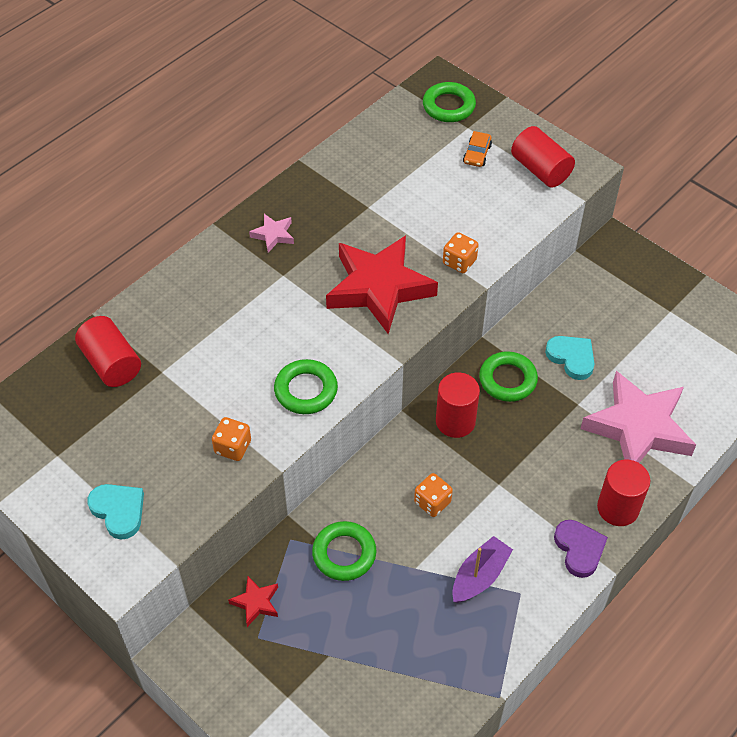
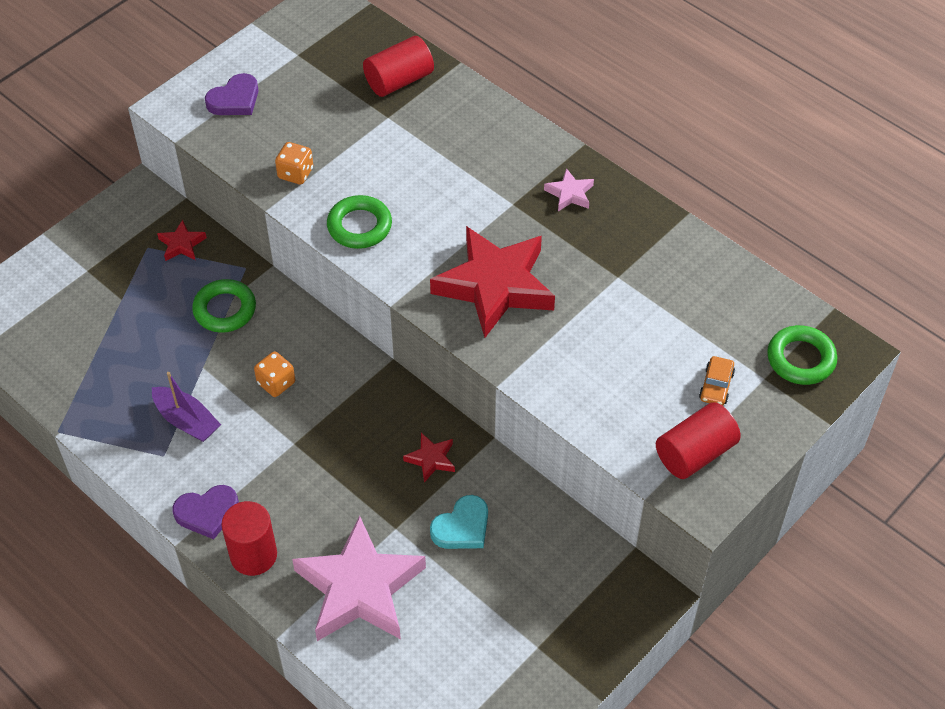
camera: 90 degrees right, 0 degrees up
(118, 511) = (234, 99): turquoise heart -> purple heart
(455, 421) = (376, 406): red cylinder -> none
(459, 262) = (535, 361): orange dice -> none
(477, 154) = (716, 386): orange car -> orange car turned 90 degrees counterclockwise
(507, 380) = (431, 459): green ring -> red star

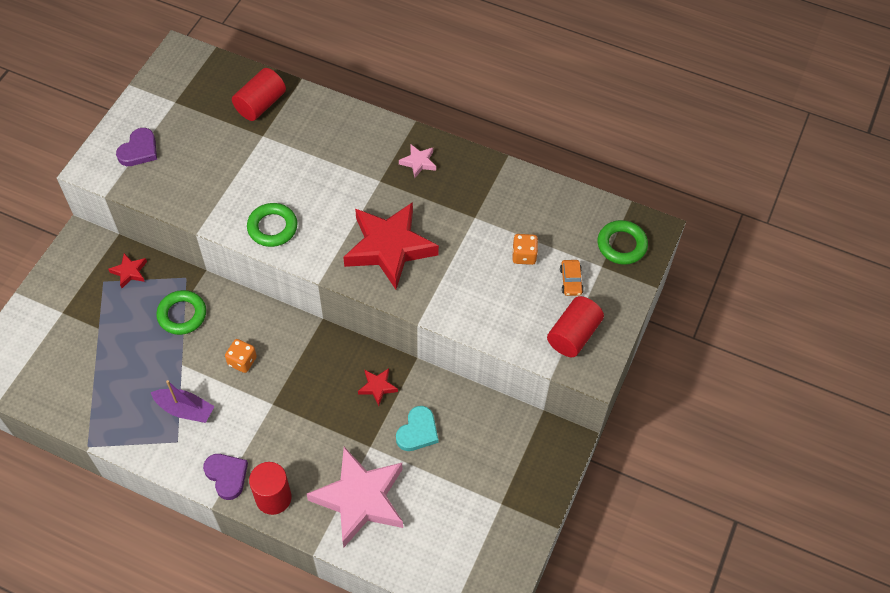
camera: 20 degrees left, 5 degrees up
(207, 513) = (227, 476): purple heart -> purple heart turned 90 degrees counterclockwise
(295, 173) = (208, 198): orange dice -> orange dice (524, 255)

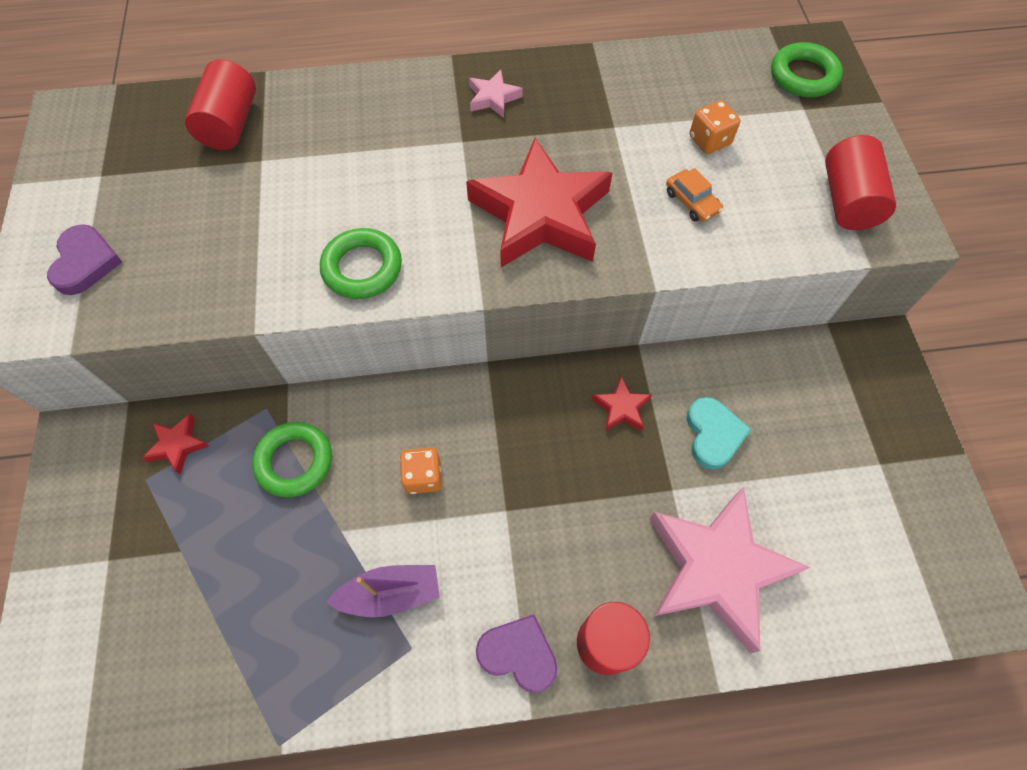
camera: 30 degrees left, 5 degrees up
(571, 281) = (787, 141): orange car -> orange car (692, 202)

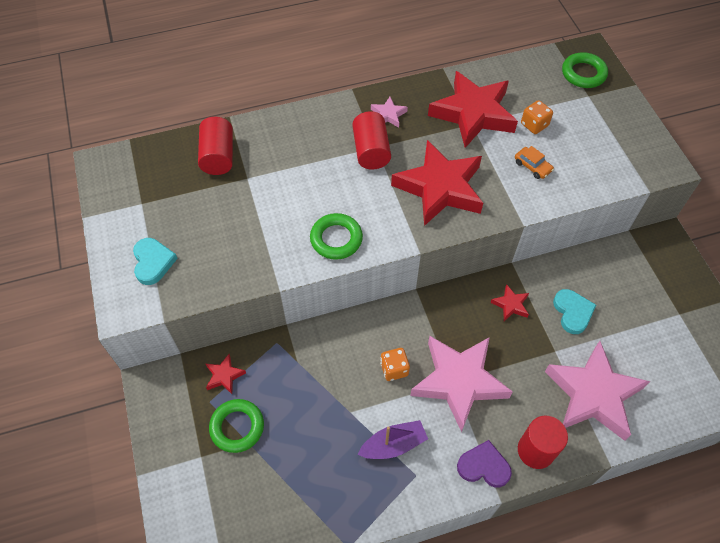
camera: 10 degrees left, 5 degrees down
(85, 262) = (153, 262): purple heart -> turquoise heart
(294, 461) = (306, 373): green ring -> green ring (237, 427)
(514, 512) = (459, 381): none -> pink star
(620, 112) = (473, 114): none -> red star
(847, 200) = (627, 152): red cylinder -> red cylinder (371, 151)

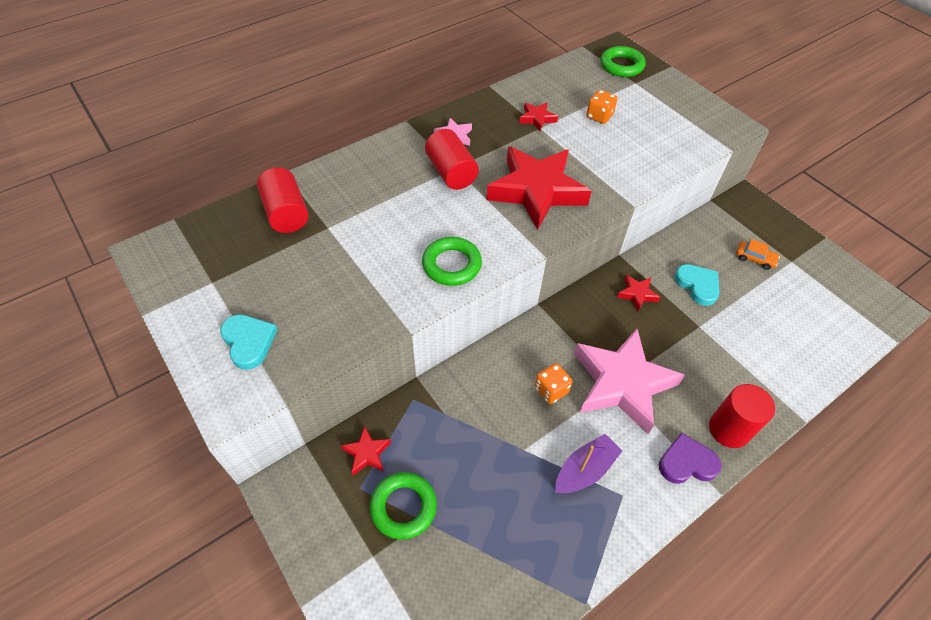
camera: 20 degrees left, 5 degrees down
(473, 114) = (537, 118): red star -> red star, size x0.42
(532, 166) = (616, 152): orange car -> orange car (755, 258)
(593, 394) = (755, 357): pink star -> none

